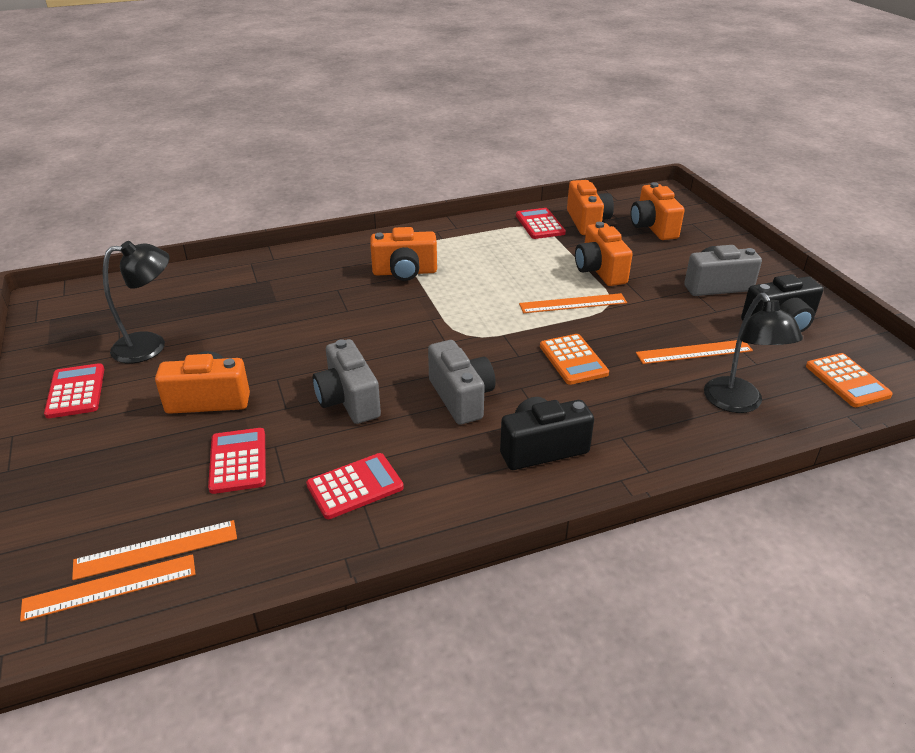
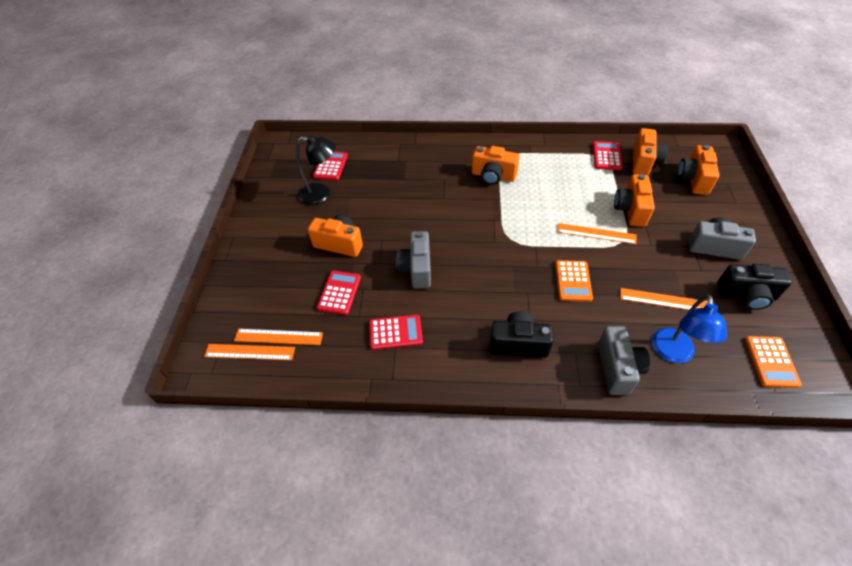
camera: 25 degrees right, 15 degrees up
(76, 391) = (273, 216): red calculator -> red calculator (330, 166)
(461, 397) = (485, 288): grey camera -> grey camera (617, 368)
(738, 403) = (673, 353): black lamp -> blue lamp

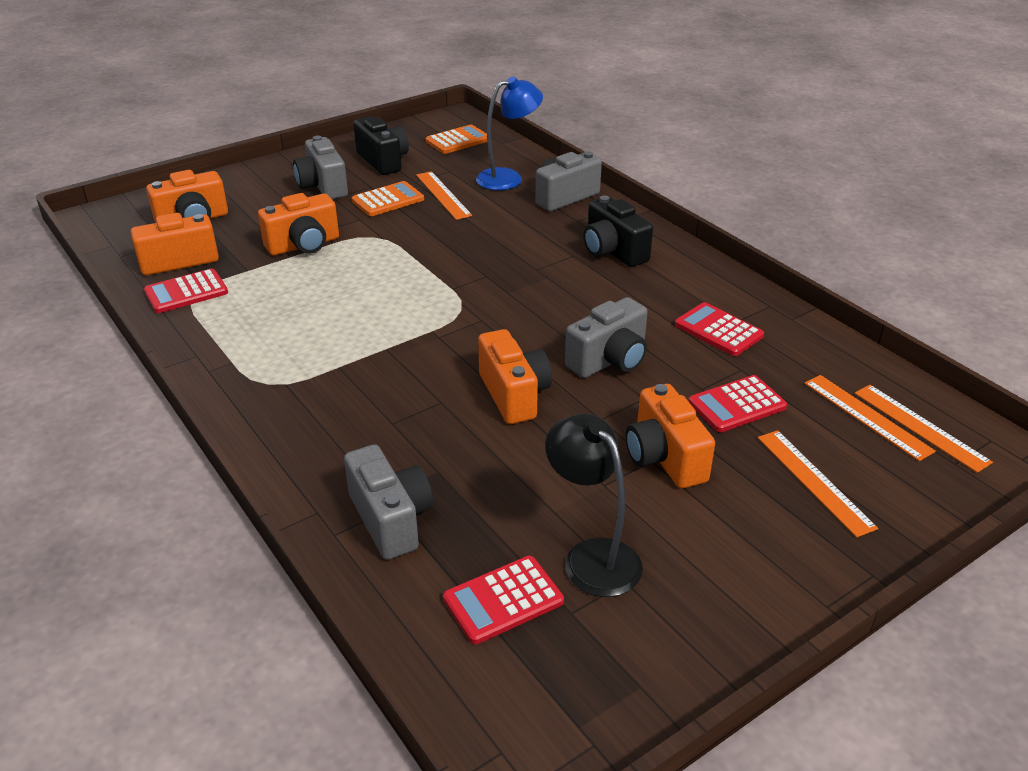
camera: 130 degrees left, 15 degrees down
(392, 158) = (391, 519): none -> grey camera
(493, 176) = (334, 375): orange camera -> orange camera (514, 395)
(573, 281) = (480, 247): orange calculator -> orange calculator (388, 200)
(596, 233) = (378, 255): orange ruler -> orange ruler (814, 481)

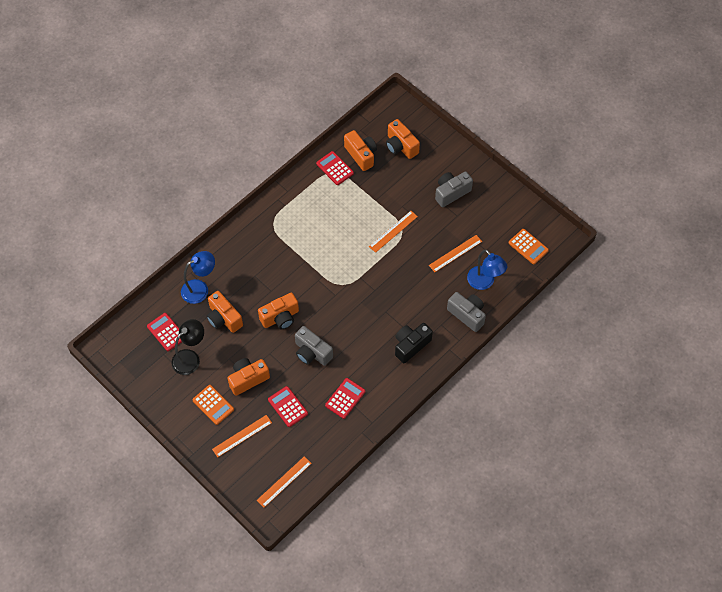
camera: 80 degrees right, 25 degrees up
(304, 245) = (386, 203): orange camera -> orange camera (224, 318)
(383, 161) = (490, 214): black camera -> none
(388, 200) = (443, 228): orange calculator -> orange calculator (213, 405)
(391, 519) = (200, 288): grey camera -> blue lamp
(866, 416) = (288, 460): orange ruler -> orange ruler (393, 231)

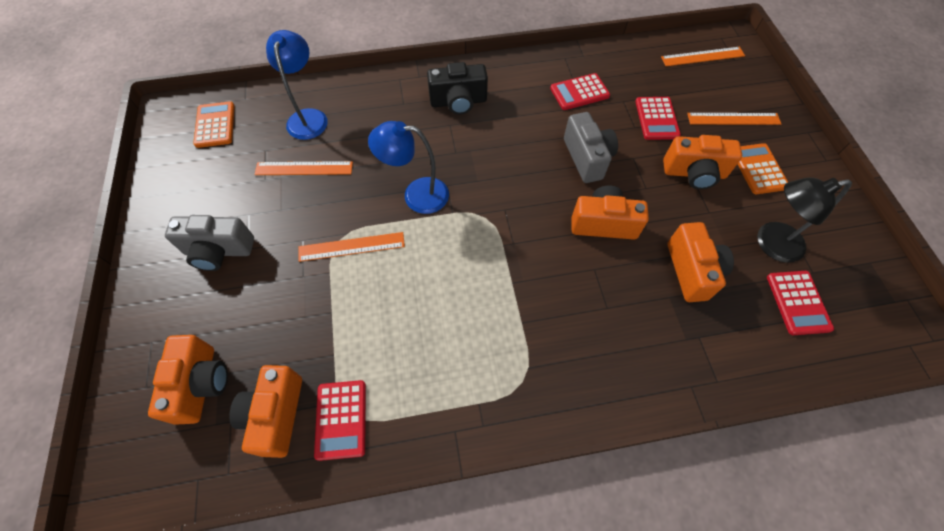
camera: 145 degrees left, 0 degrees up
(200, 288) = (711, 341): blue lamp -> blue lamp (416, 195)
(467, 314) = (364, 97): grey camera -> none

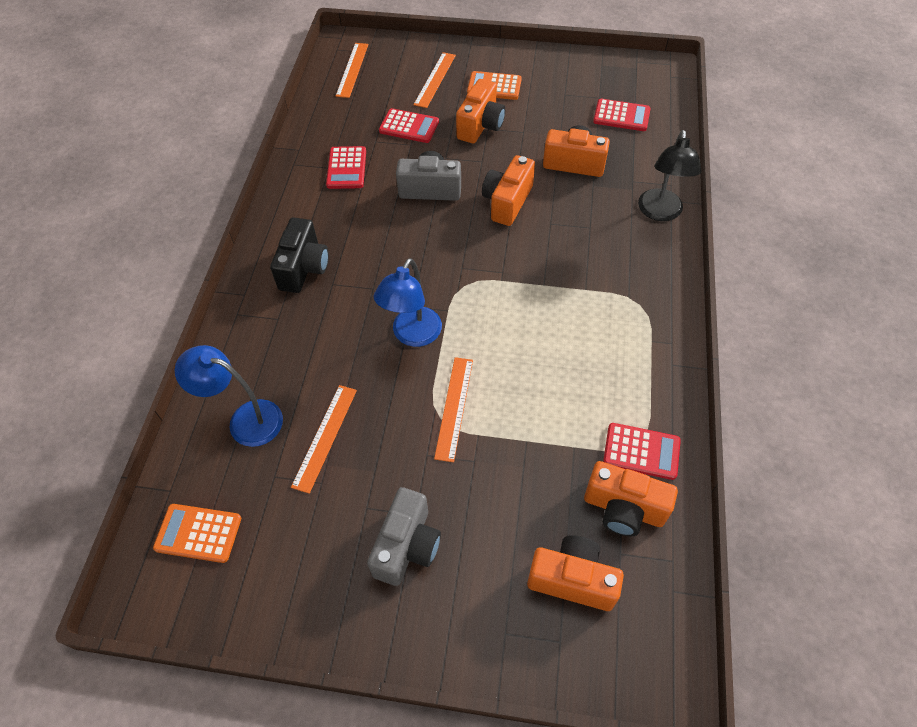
camera: 70 degrees left, 5 degrees down
(770, 244) = (567, 109): black lamp -> black lamp (660, 213)

